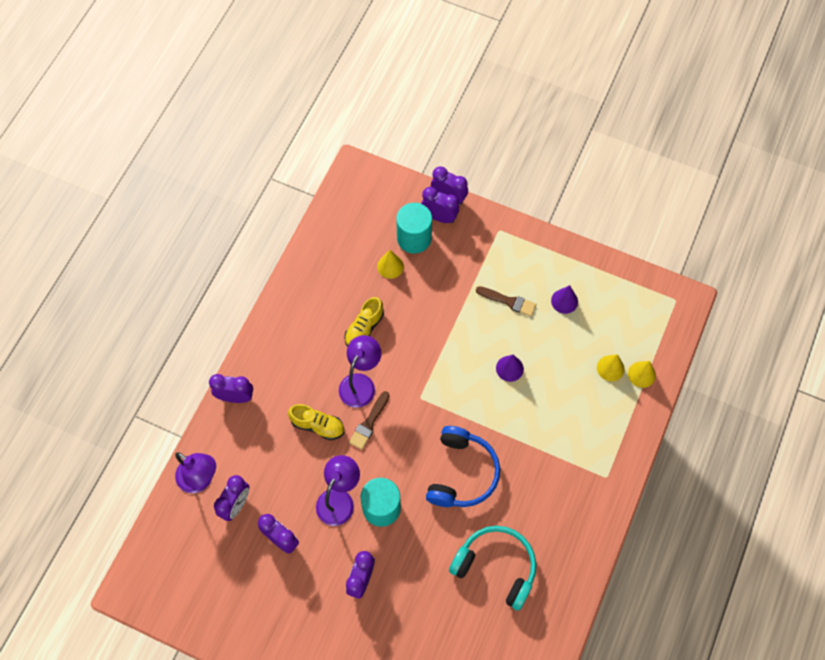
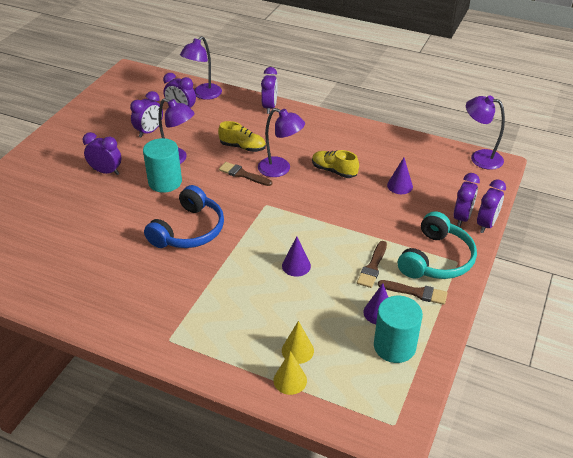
camera: 90 degrees right, 25 degrees down
(317, 425) = (242, 147): yellow shoe -> yellow shoe turned 90 degrees counterclockwise
(344, 185) = (480, 158): none -> purple lamp
(390, 266) = (400, 186): yellow cone -> purple cone
(414, 238) = (433, 201): turquoise cylinder -> turquoise cylinder (394, 346)
(462, 473) = (189, 230): blue headphones -> blue headphones turned 75 degrees counterclockwise
(496, 567) = (94, 251): turquoise headphones -> turquoise headphones (436, 259)
(539, 268) = (416, 292): none -> brown brush

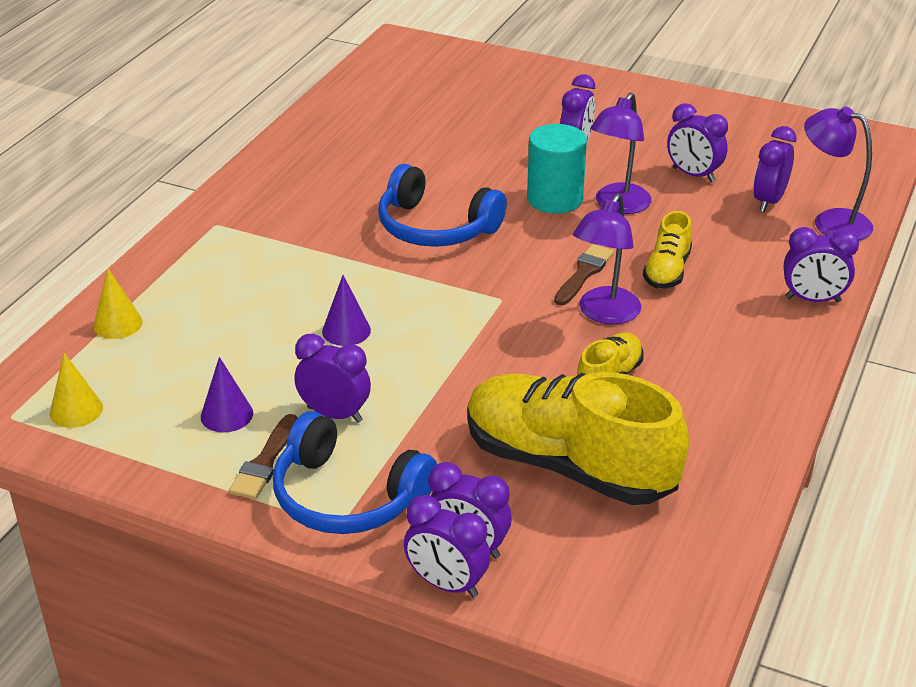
camera: 90 degrees right, 5 degrees down
(297, 350) = (169, 331): yellow cone -> yellow cone (76, 410)
(372, 267) = (334, 414): brown brush -> purple clock
(394, 346) = (152, 427): turquoise cylinder -> none
(400, 186) = (569, 465): purple cone -> yellow shoe
(436, 259) = (347, 497): turquoise headphones -> blue headphones
(480, 158) = (692, 609): purple lamp -> none

